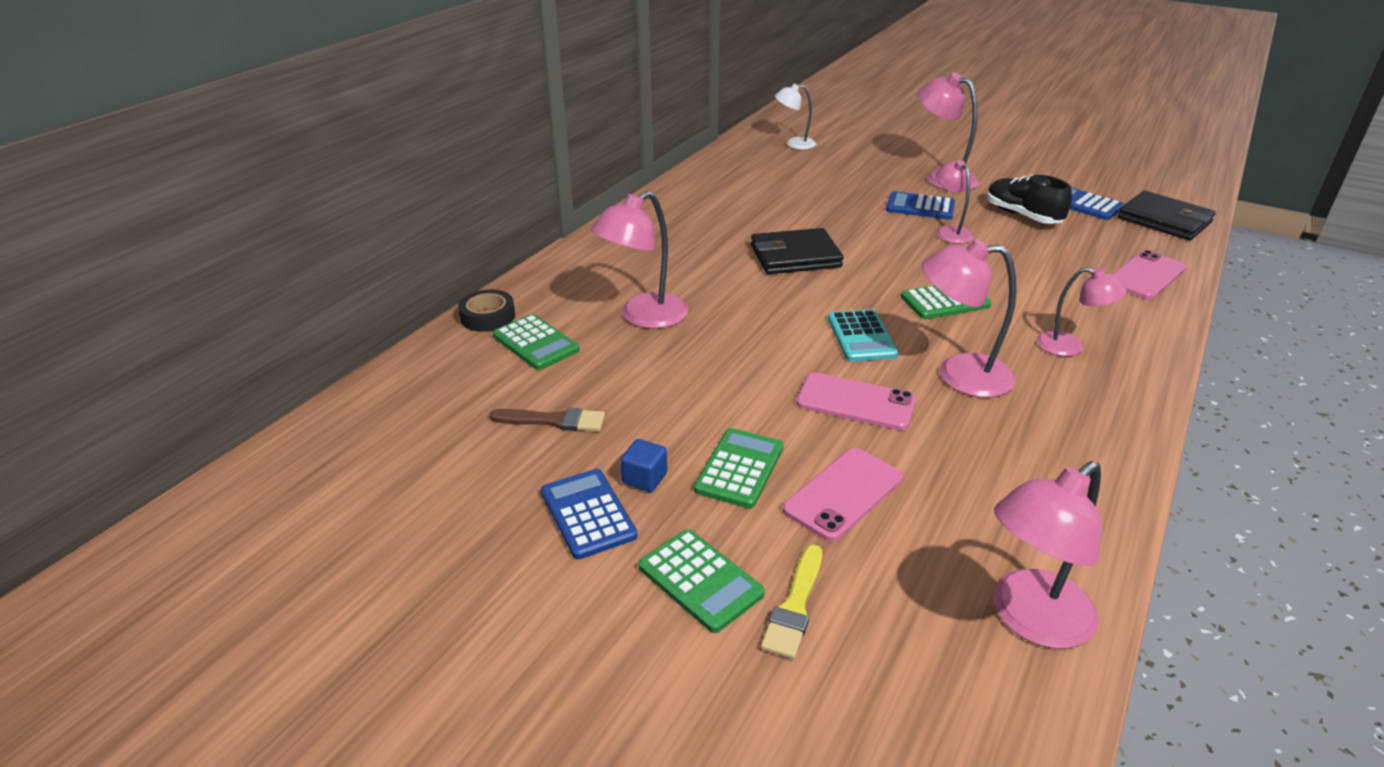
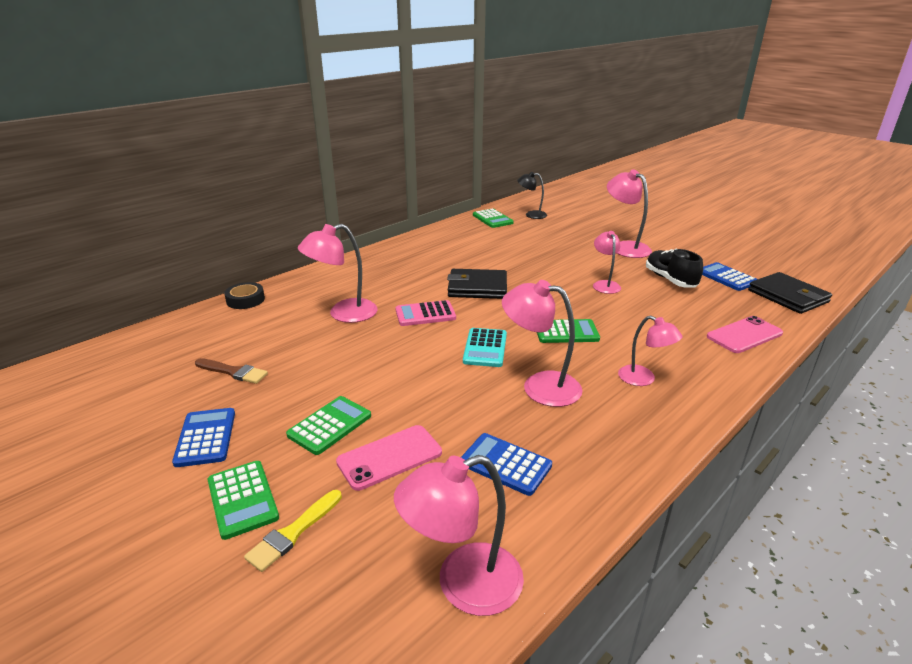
camera: 15 degrees right, 5 degrees down
(536, 343) = (261, 320): green calculator -> green calculator (492, 219)
(644, 478) = (261, 420): blue cube -> none
(754, 302) = (425, 314): none -> pink calculator
(794, 144) = (531, 215): white lamp -> black lamp
(855, 402) = (447, 393): pink phone -> none
(920, 207) = (594, 265): blue calculator -> blue calculator (505, 464)

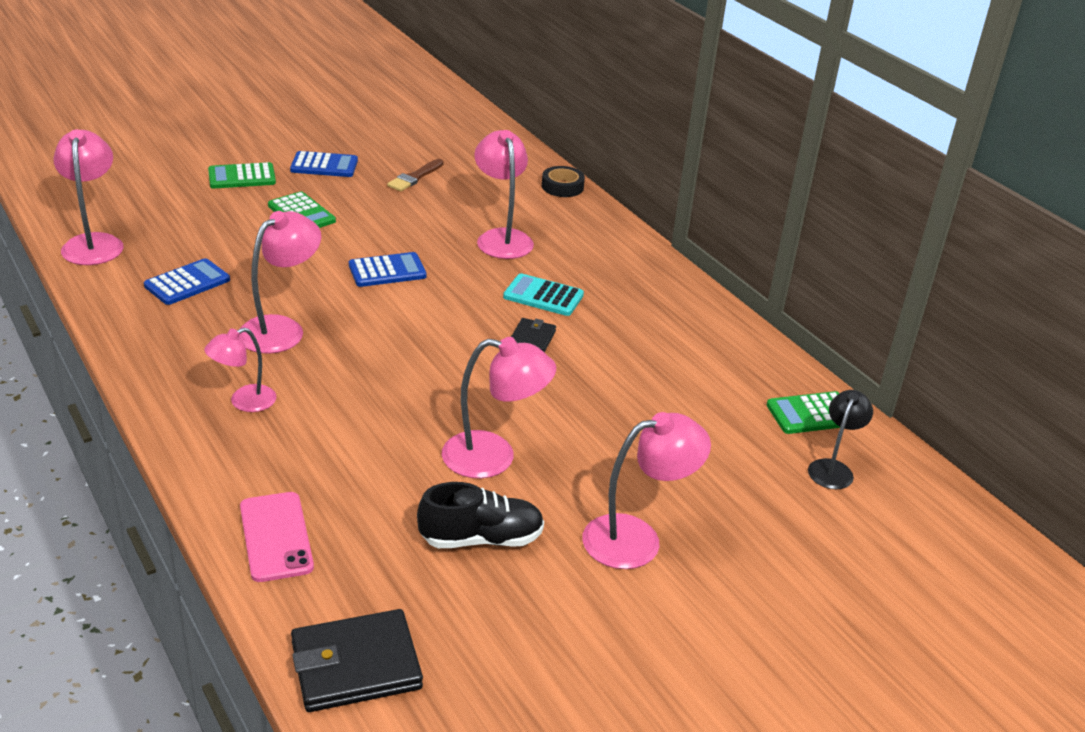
camera: 100 degrees right, 5 degrees up
(293, 532) = (194, 192): yellow brush -> none
(389, 457) = (240, 234): pink phone -> none
(425, 314) = (475, 288): pink calculator -> none
(477, 287) = (532, 339): black wallet -> black wallet, size x0.55
(485, 348) = (375, 312): turquoise calculator -> turquoise calculator (543, 296)
(566, 332) = (376, 378): green calculator -> none
(604, 284) = (494, 457): pink lamp -> pink lamp, size x1.57
(726, 277) = (461, 619): blue calculator -> blue calculator (387, 271)

